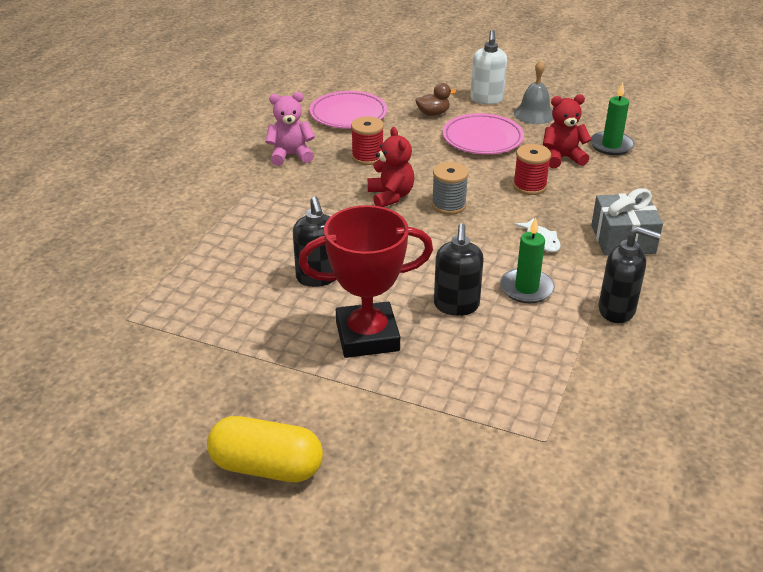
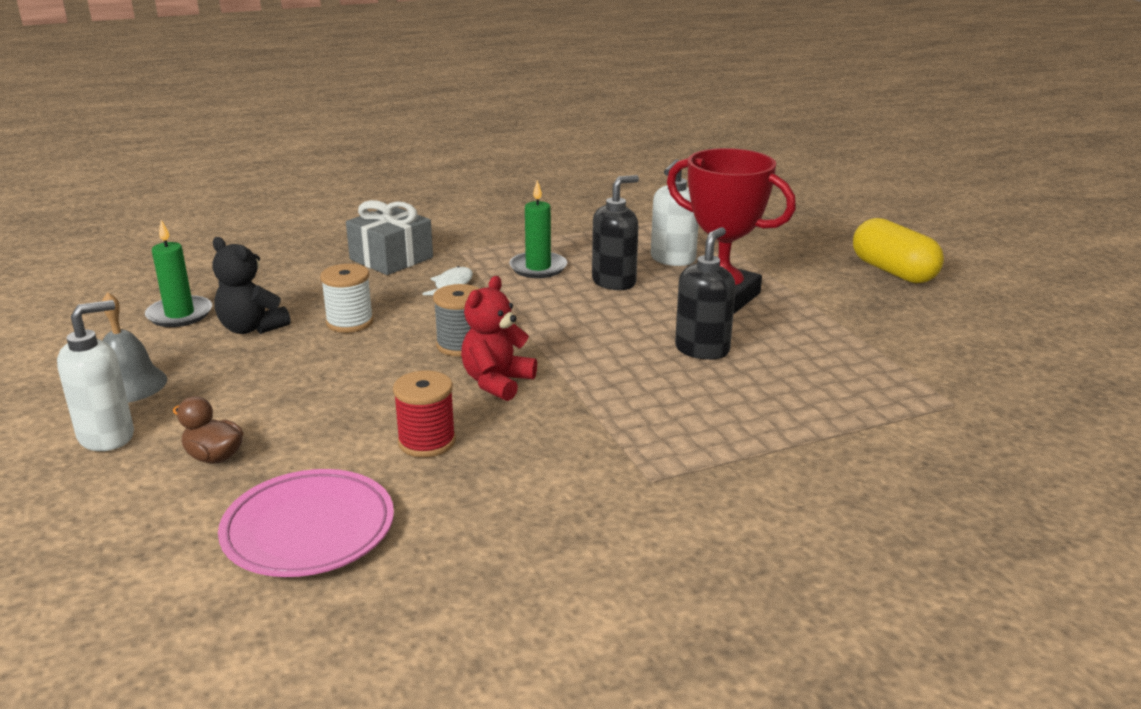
camera: 135 degrees left, 10 degrees down
(290, 155) = (515, 504): pink teddy bear -> none
(458, 360) = (672, 259): none -> white soap dispenser
(482, 139) = (258, 389): pink plate -> none
(529, 186) = (350, 322): red spool -> white spool
(562, 158) = (251, 328): red teddy bear -> black teddy bear
(617, 310) = (505, 234): black soap dispenser -> none

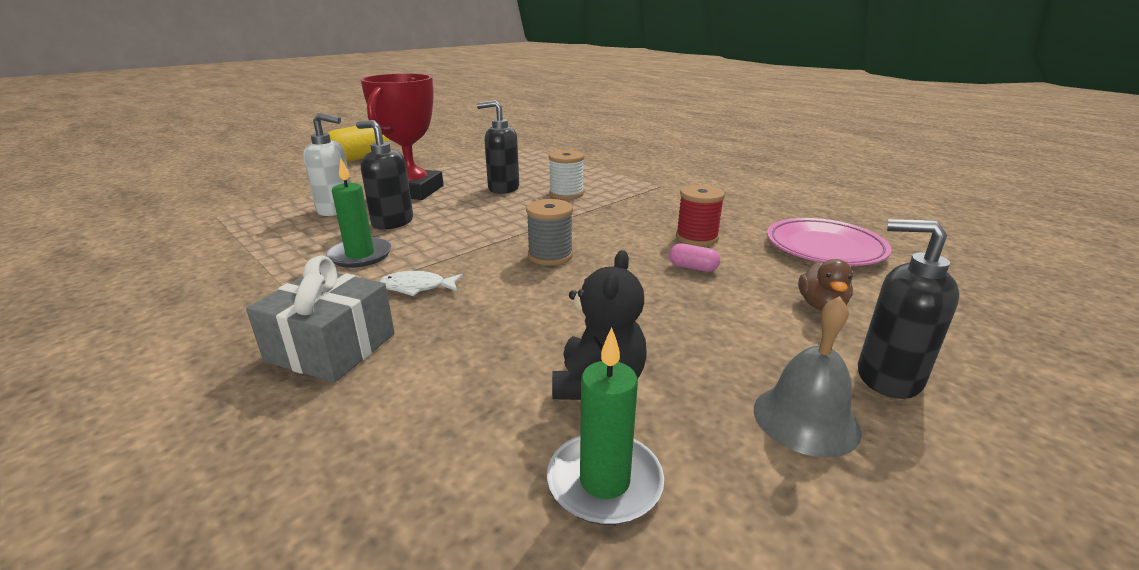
camera: 110 degrees left, 0 degrees up
(107, 436) = (887, 377): white soap dispenser -> black soap dispenser
(350, 322) = (539, 320): white spool -> white spool (566, 194)
(358, 413) = (693, 268): none -> pink capsule
(497, 382) = (598, 233): red teddy bear -> none

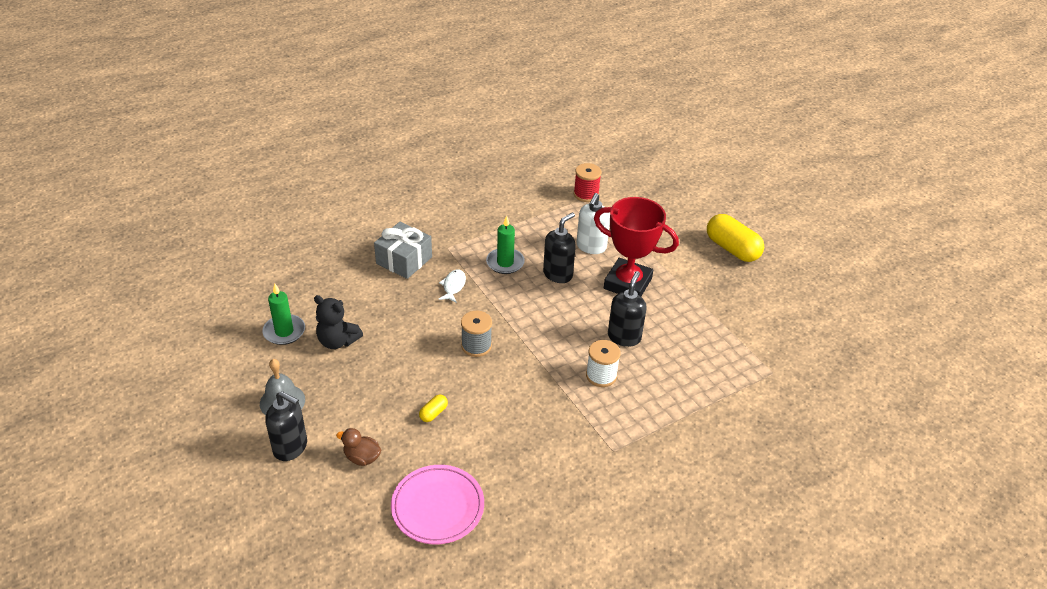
camera: 100 degrees right, 15 degrees up
(693, 268) = (433, 413): pink capsule -> yellow capsule
(696, 238) = (481, 433): red spool -> red spool (586, 194)
(887, 377) = (291, 447): black soap dispenser -> black soap dispenser turned 75 degrees clockwise

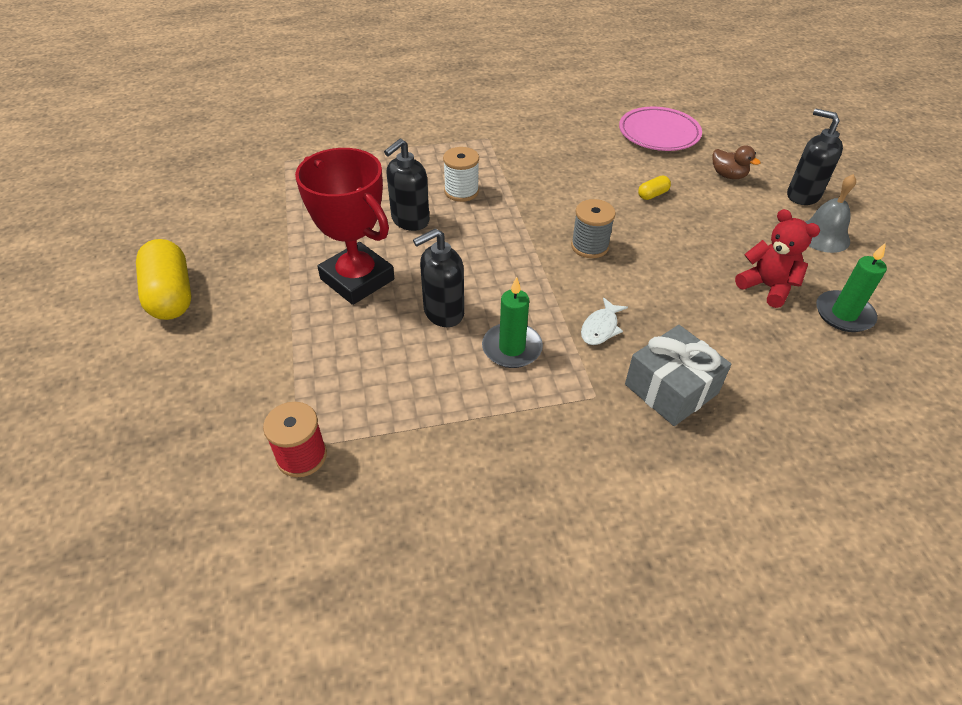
camera: 160 degrees left, 5 degrees up
(337, 341) = (767, 287): black teddy bear -> red teddy bear
(591, 247) = (367, 345): white soap dispenser -> none

